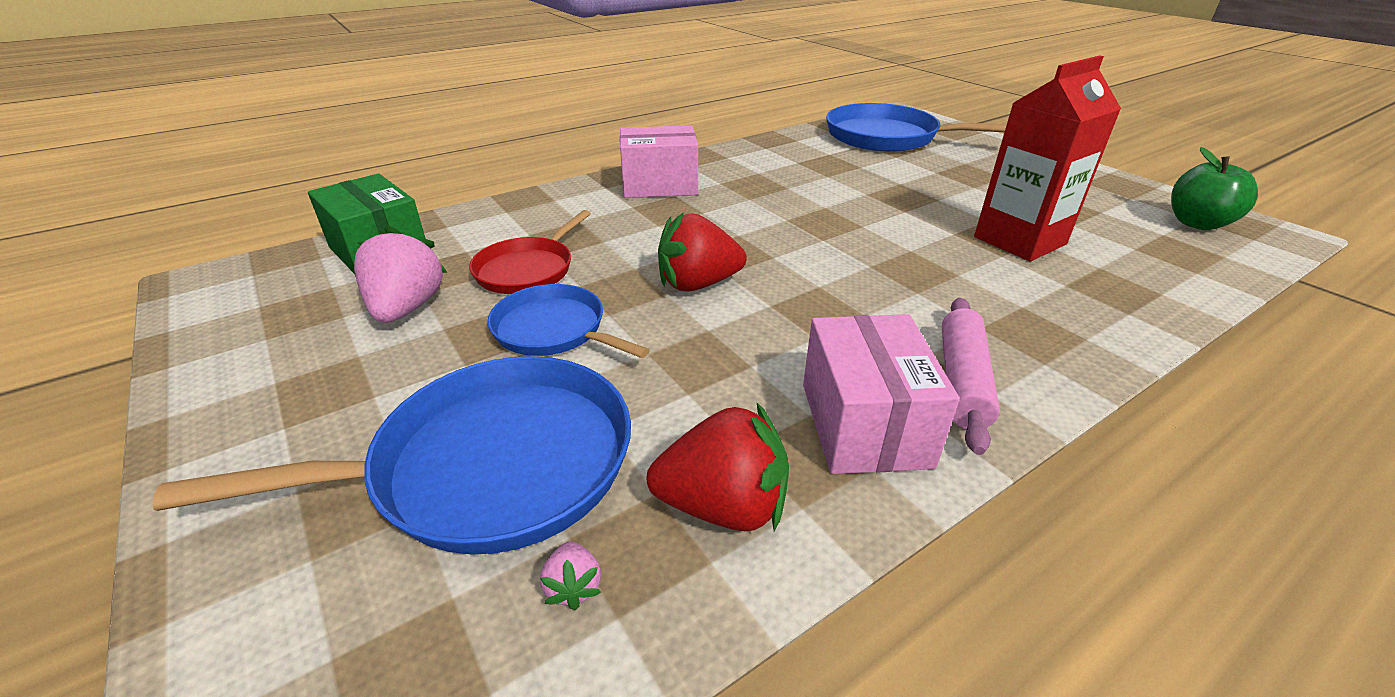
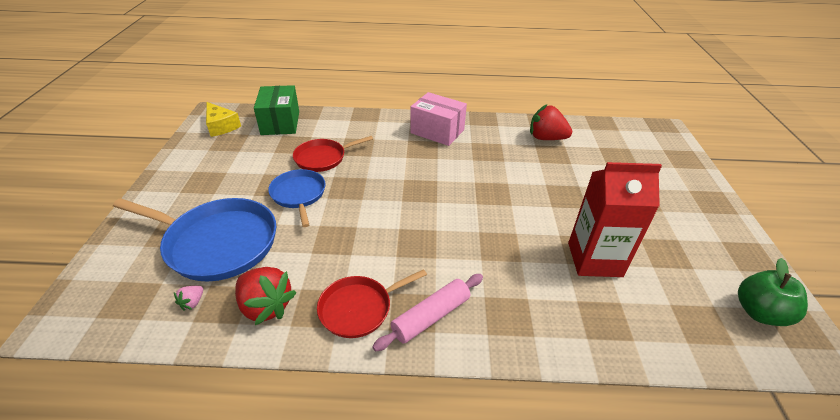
camera: 35 degrees right, 5 degrees up
(250, 295) = (221, 126): none -> yellow cheese
(407, 308) = (261, 157): pink strawberry -> none
(697, 284) = (381, 200): red strawberry -> red strawberry (546, 138)
(864, 424) = (359, 308): pink box -> red pan
(887, 137) = (623, 147): blue pan -> none

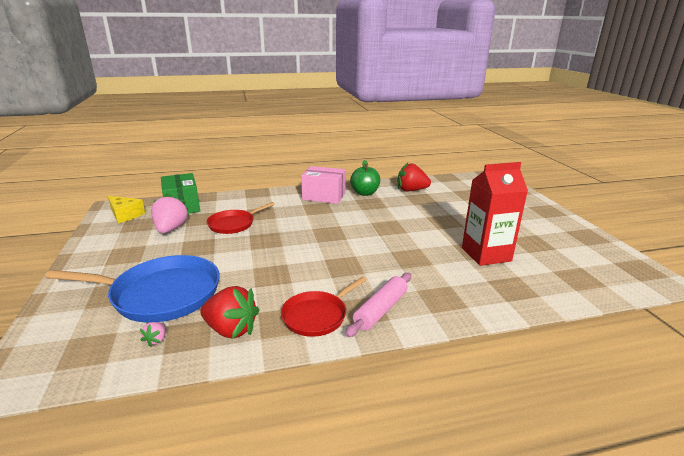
camera: 15 degrees left, 15 degrees down
(257, 154) = (171, 229): none -> pink strawberry
(299, 195) = (223, 250): blue pan -> none
(759, 312) = (611, 265): green apple -> green apple (365, 193)

